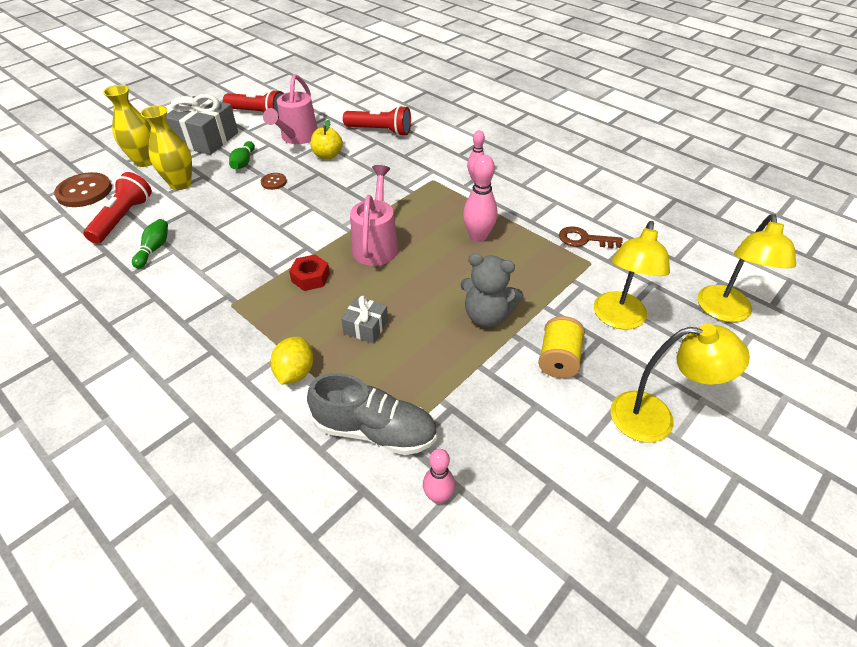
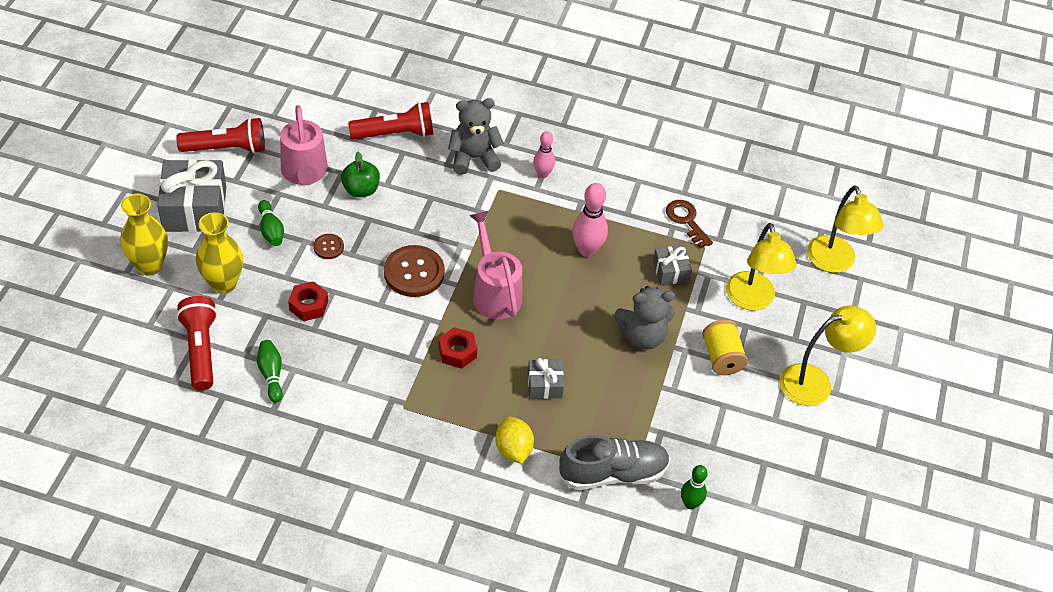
camera: 30 degrees left, 5 degrees up
(84, 191) = (118, 330): brown button -> brown button (414, 272)
(225, 213) = (308, 305): none -> red nut
(328, 155) = (361, 190): yellow apple -> green apple
(427, 157) = (474, 158): none -> grey teddy bear
(438, 496) = (690, 504): pink bowling pin -> green bowling pin
(546, 273) = (670, 271): none -> grey gift
(584, 239) = (686, 220): brown key -> brown key turned 75 degrees clockwise

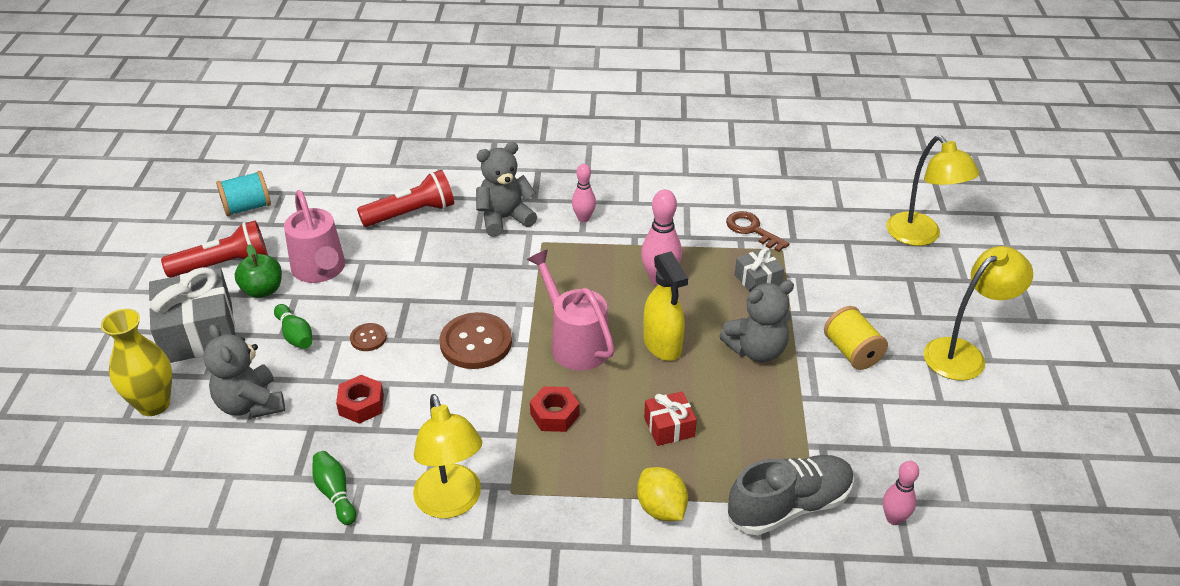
camera: 10 degrees left, 10 degrees down
(200, 350) = (238, 485): red flashlight -> none
(223, 283) = (250, 404): yellow vase -> grey teddy bear
(257, 95) = (247, 207): none -> turquoise spool
(361, 190) = (389, 273): green apple -> green apple (263, 290)
(544, 385) = (669, 427): grey gift -> red gift
(566, 312) = (662, 345): none -> yellow spray bottle
(690, 504) = (894, 518): green bowling pin -> pink bowling pin
(752, 300) = (856, 289): yellow lamp -> yellow lamp (451, 503)

